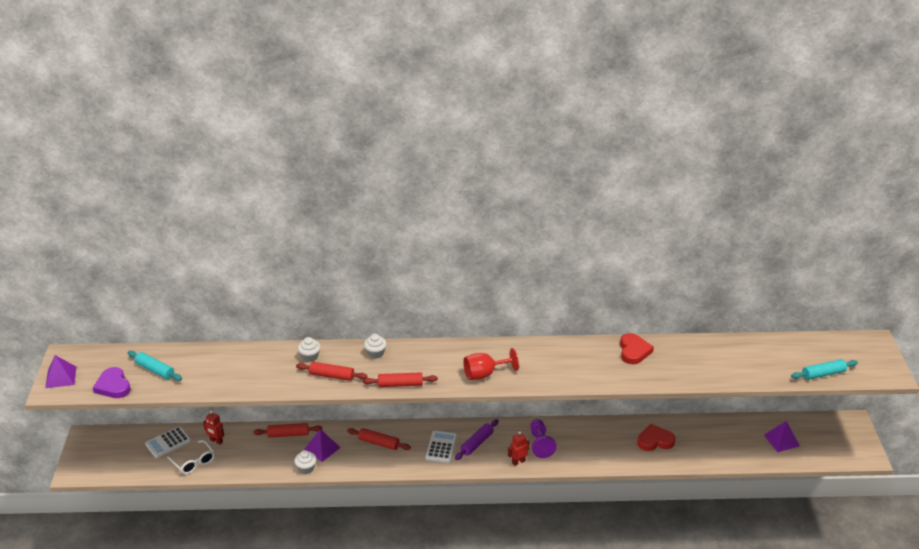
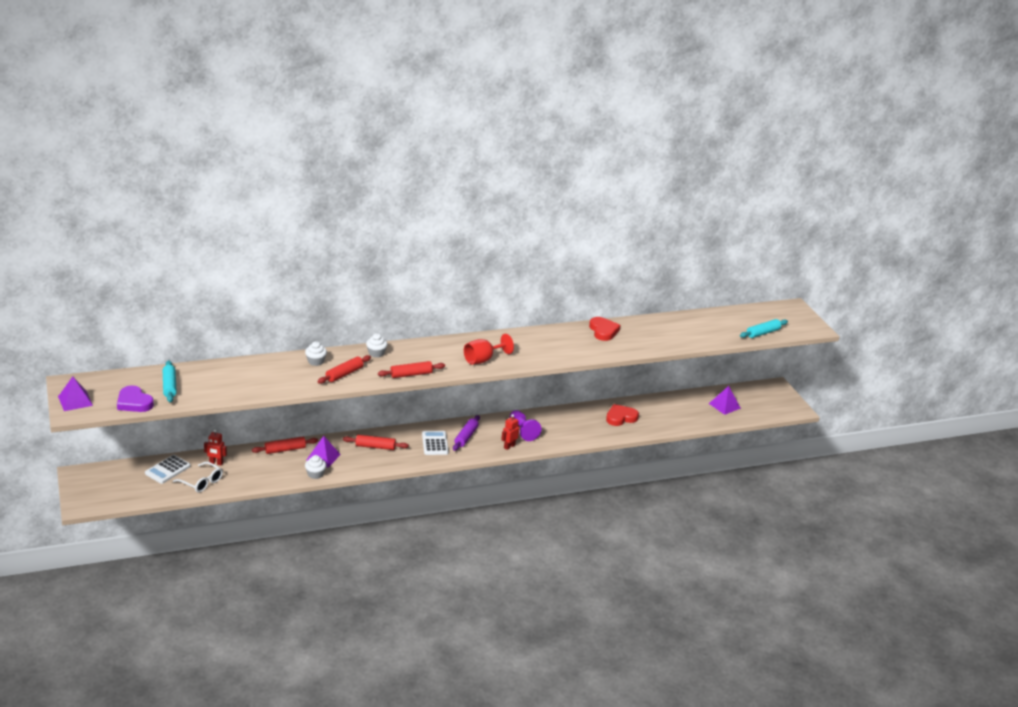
camera: 20 degrees left, 5 degrees down
(155, 370) = (169, 386): turquoise rolling pin -> turquoise rolling pin turned 60 degrees clockwise
(332, 376) = (344, 374): red rolling pin -> red rolling pin turned 45 degrees counterclockwise

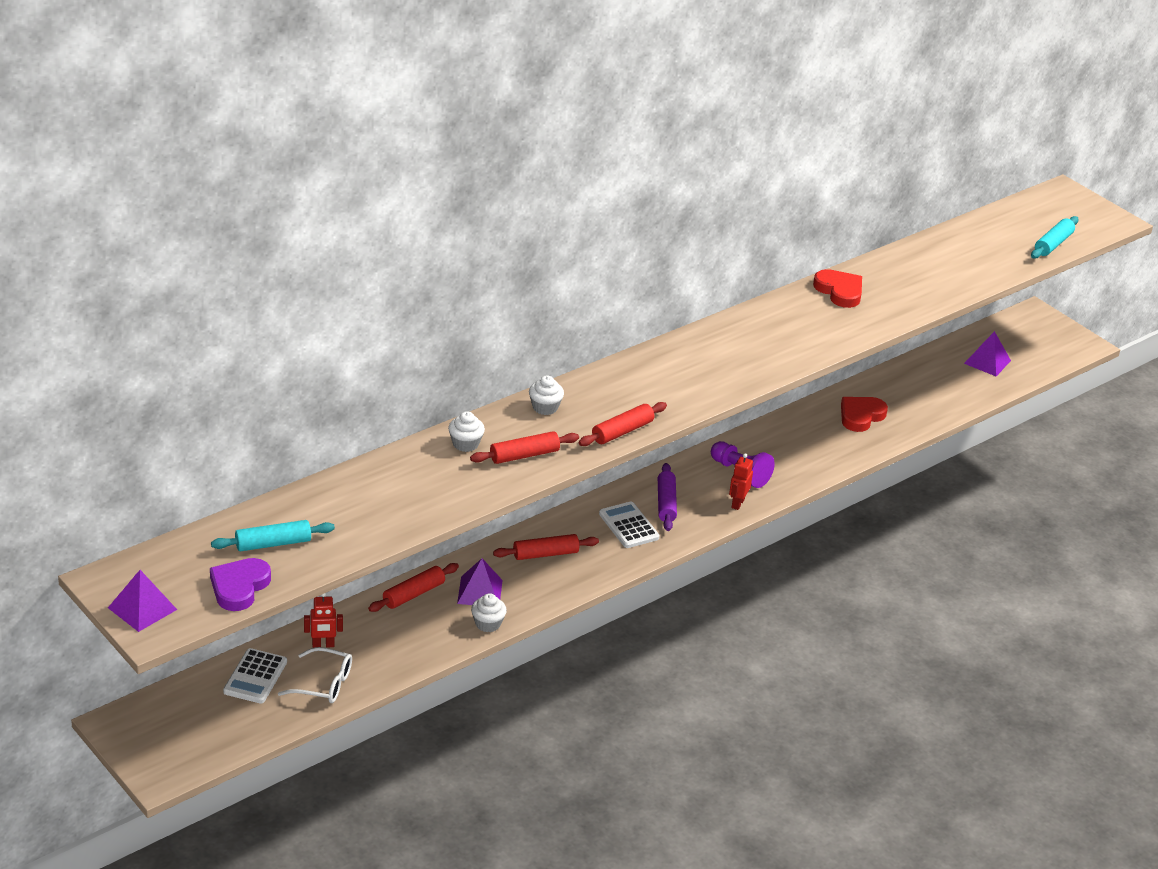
camera: 20 degrees left, 5 degrees up
(134, 402) = (239, 587): purple heart -> purple heart turned 90 degrees clockwise
(169, 386) = (273, 543): turquoise rolling pin -> turquoise rolling pin turned 75 degrees counterclockwise
(344, 374) = (524, 455): red rolling pin -> red rolling pin turned 45 degrees clockwise
(483, 360) = (707, 381): red goblet -> none

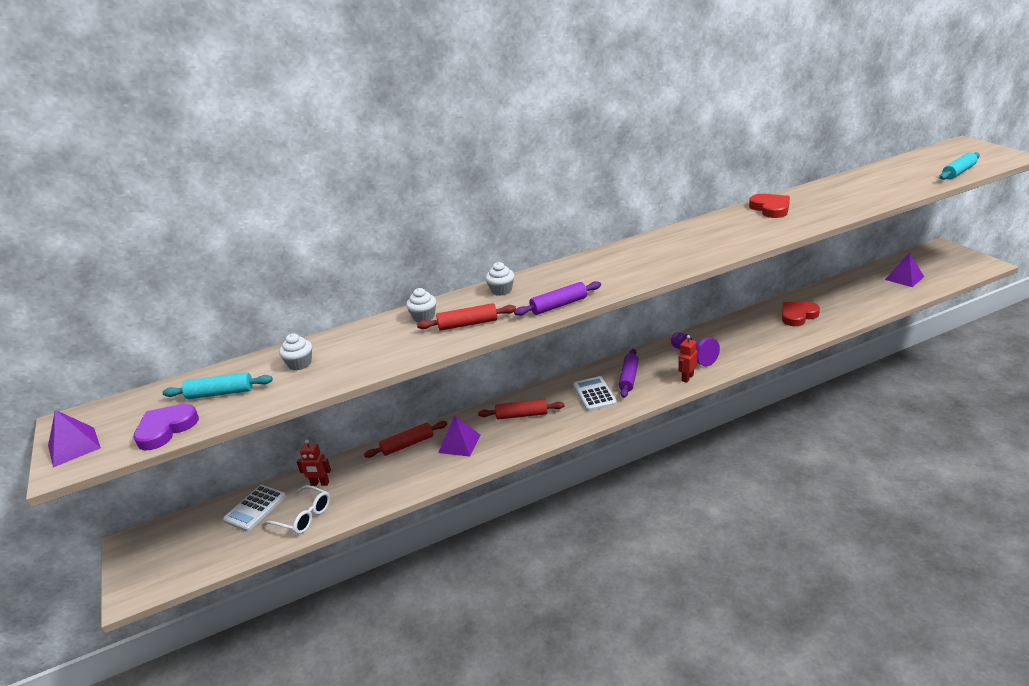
camera: 20 degrees right, 5 degrees down
(488, 624) = (455, 469): white cupcake -> white cupcake (300, 364)
(622, 431) = (559, 305): red rolling pin -> purple rolling pin

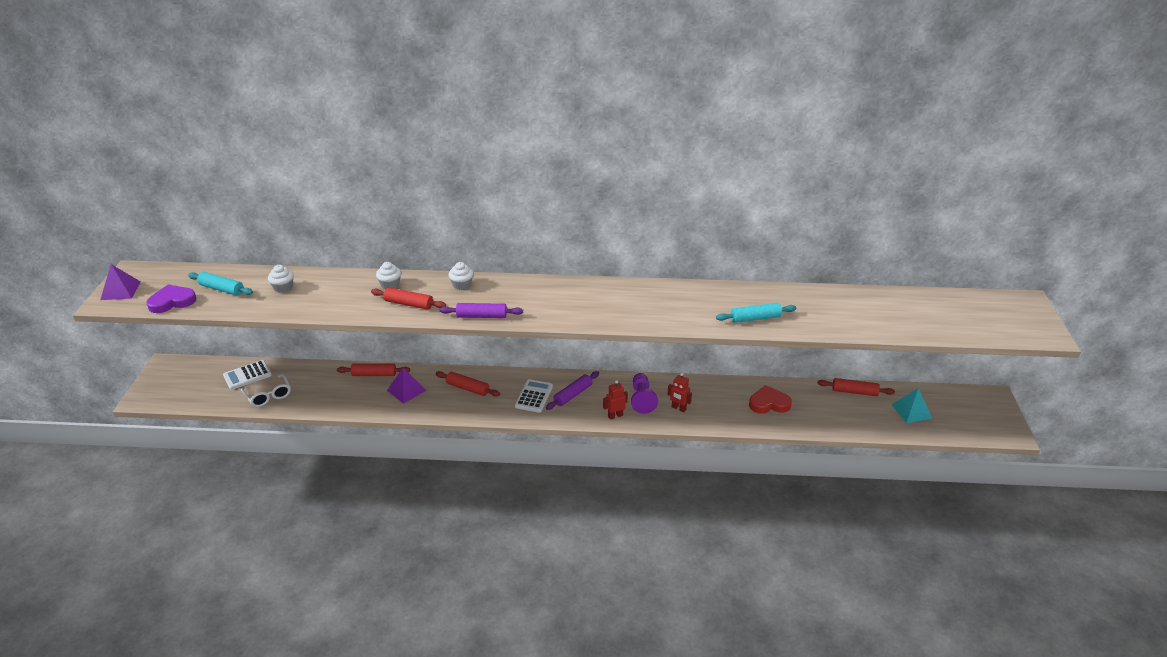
camera: 25 degrees right, 5 degrees up
(320, 483) = (297, 377): red robot -> red robot (678, 408)
(770, 208) = (748, 297): red heart -> none
(848, 282) = (854, 392): none -> red rolling pin
(904, 278) = (911, 411): purple pyramid -> turquoise pyramid
(958, 172) = (966, 330): turquoise rolling pin -> turquoise rolling pin (755, 318)

